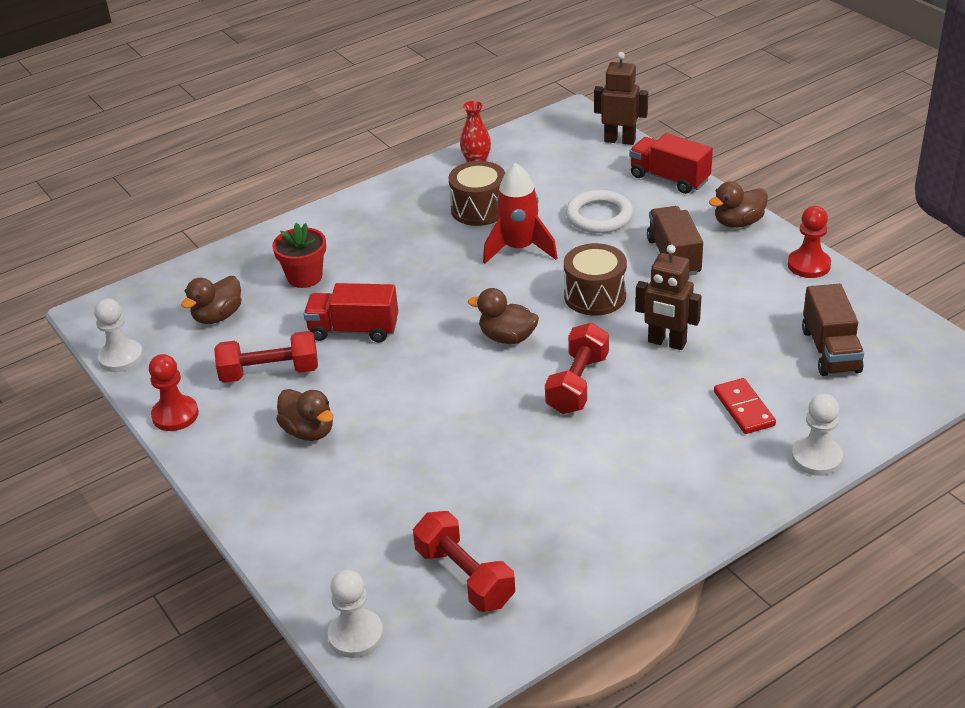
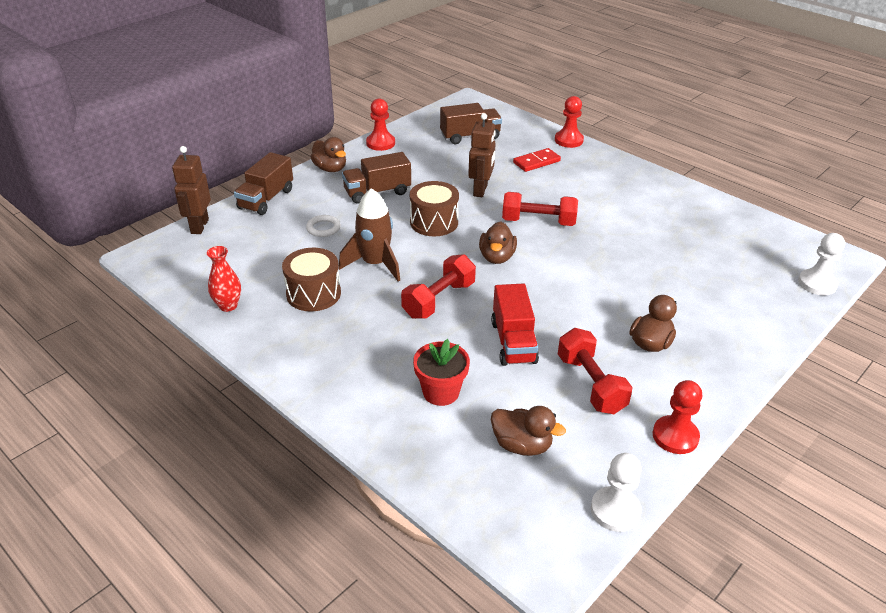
camera: 105 degrees left, 0 degrees up
(464, 577) = (739, 248): red dumbbell -> red dumbbell (439, 300)
(519, 248) = (375, 264): red rocket -> brown rocket
(599, 216) = (323, 228): white ring -> white ring, size x0.60
(669, 178) = (266, 199): red truck -> brown truck
(816, 458) = (568, 140): white pawn -> red pawn

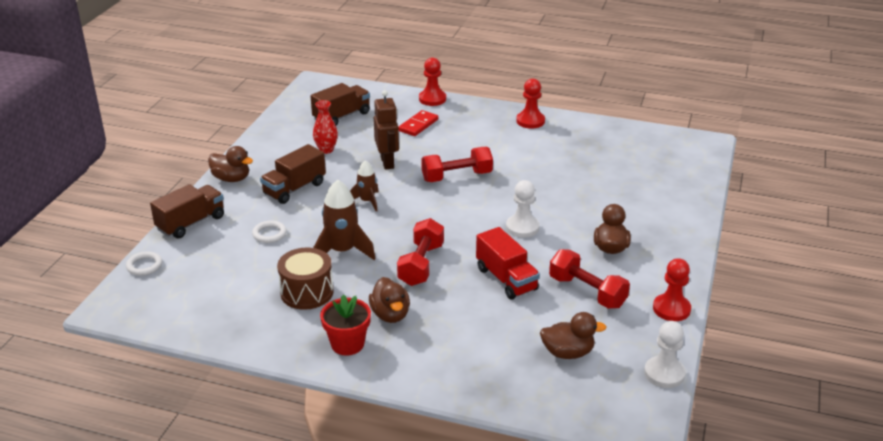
camera: 25 degrees left, 5 degrees down
(199, 226) = (144, 266): brown robot -> white ring
(228, 306) = (235, 326): red vase -> red vase (326, 150)
(266, 199) = (191, 223): brown truck -> brown truck turned 135 degrees counterclockwise
(380, 143) = (261, 143): red pawn -> red pawn (530, 121)
(434, 222) = (367, 201): brown drum -> brown rocket
(441, 392) = (477, 335): red flower pot -> red flower pot (347, 344)
(497, 257) = (443, 216): brown duck -> brown duck (390, 315)
(817, 283) = (699, 167): white pawn -> white pawn (522, 227)

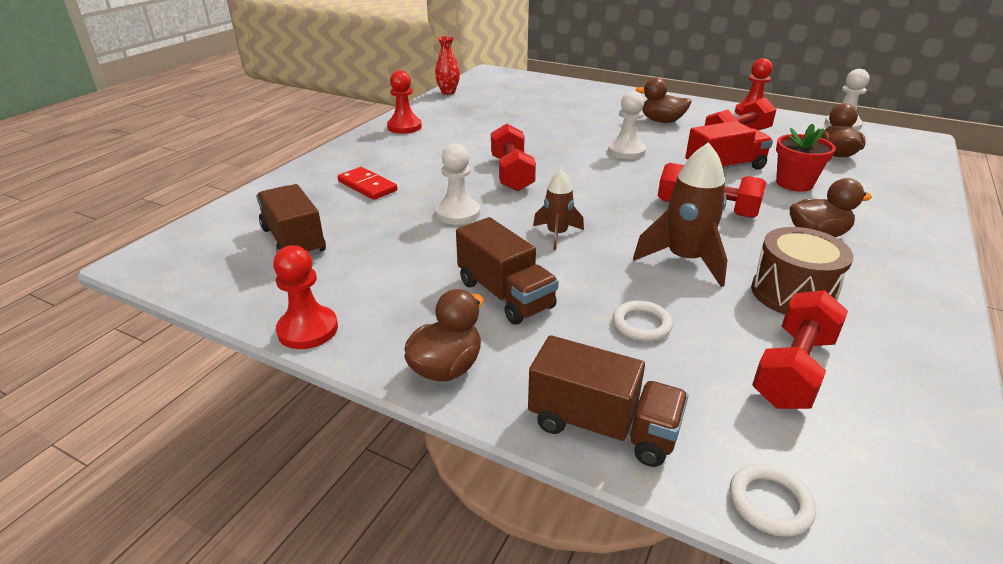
camera: 80 degrees left, 0 degrees up
(191, 223) = (602, 426): brown truck -> brown truck turned 150 degrees clockwise
(231, 283) = (793, 369): none -> red dumbbell
(326, 150) = (394, 259): red vase -> red vase (448, 92)
(347, 344) = (893, 267): red flower pot -> red flower pot (794, 183)
(387, 162) = (458, 213): brown robot -> white pawn
(432, 99) = (302, 172): red pawn -> red pawn (308, 329)

